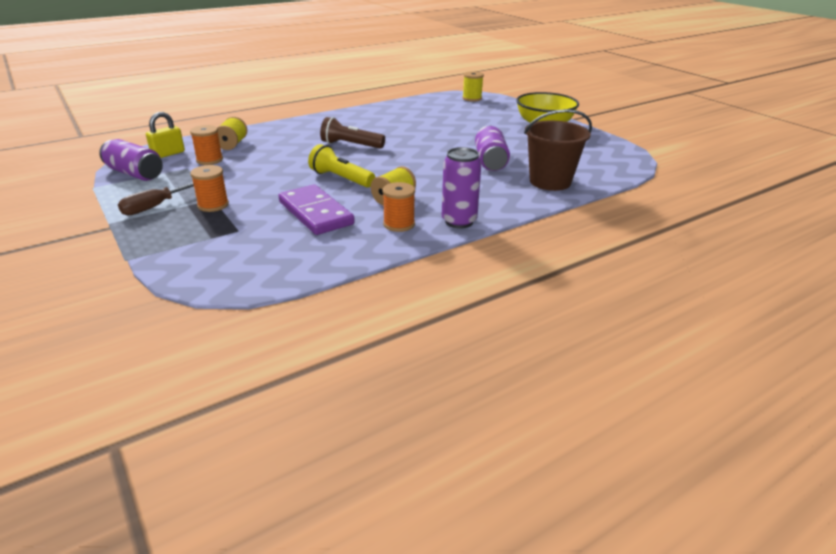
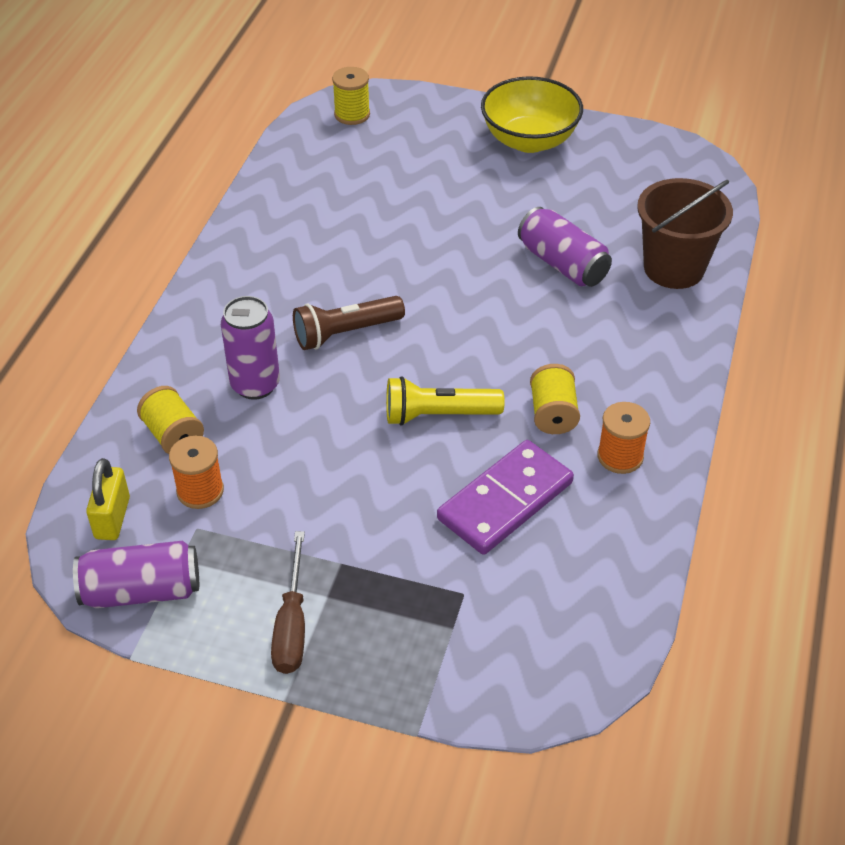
camera: 40 degrees left, 15 degrees up
(213, 205) = (361, 574): orange spool -> none
(316, 213) = (505, 500): purple domino -> purple domino turned 60 degrees counterclockwise
(459, 221) = (672, 408): purple can -> purple can (255, 385)

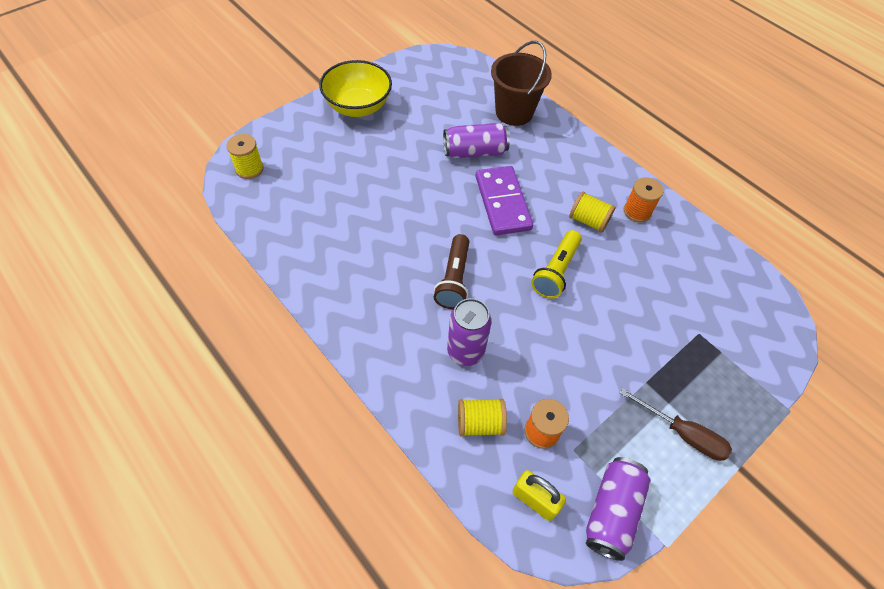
camera: 60 degrees left, 10 degrees up
(505, 500) = (641, 277): purple domino -> purple domino (502, 203)

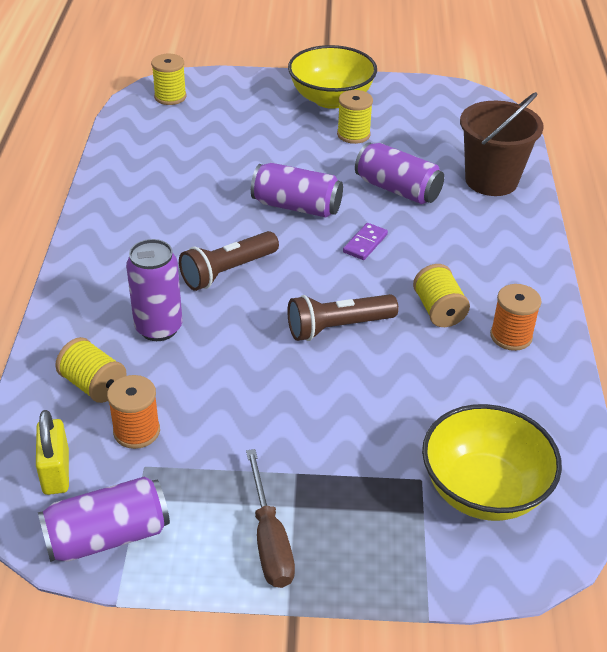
camera: 45 degrees right, 15 degrees down
(403, 126) = (353, 134): none -> yellow spool
(435, 203) = (296, 206): none -> purple can
(502, 203) = (365, 243): purple domino -> purple domino, size x0.47
(555, 271) = (338, 327): yellow flashlight -> brown flashlight
(728, 315) = (483, 490): none -> yellow bowl

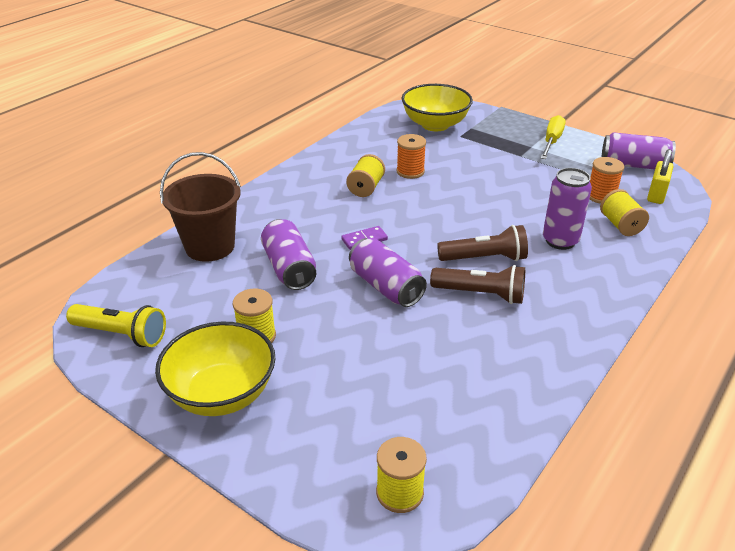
camera: 145 degrees left, 5 degrees down
(269, 540) = (551, 141): brown screwdriver -> yellow screwdriver
(338, 327) = (438, 201): brown flashlight -> brown flashlight (480, 294)
(447, 102) = (121, 334): none -> yellow flashlight
(511, 336) = (342, 164): orange spool -> orange spool (410, 171)

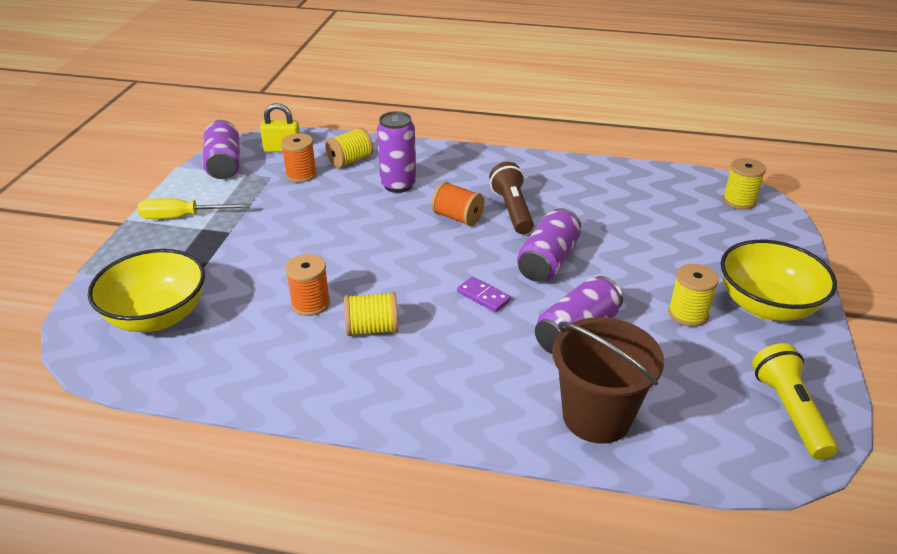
camera: 115 degrees left, 0 degrees up
(484, 258) = (457, 217): brown flashlight -> orange spool

